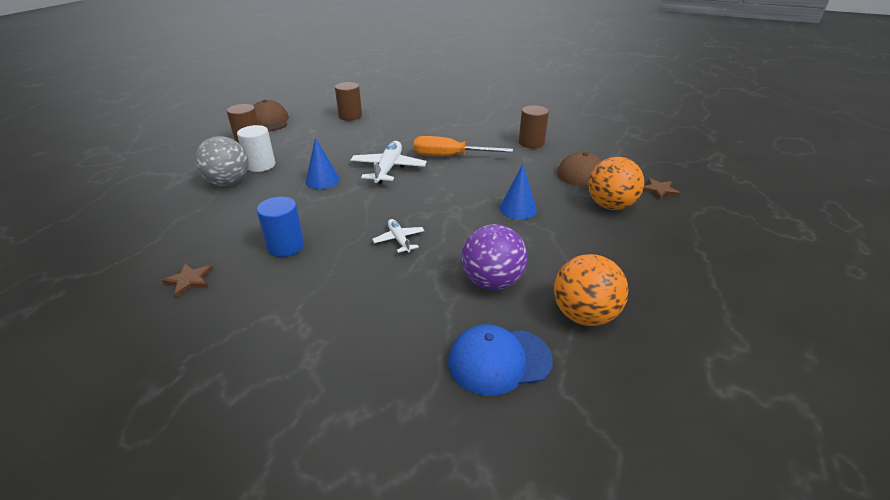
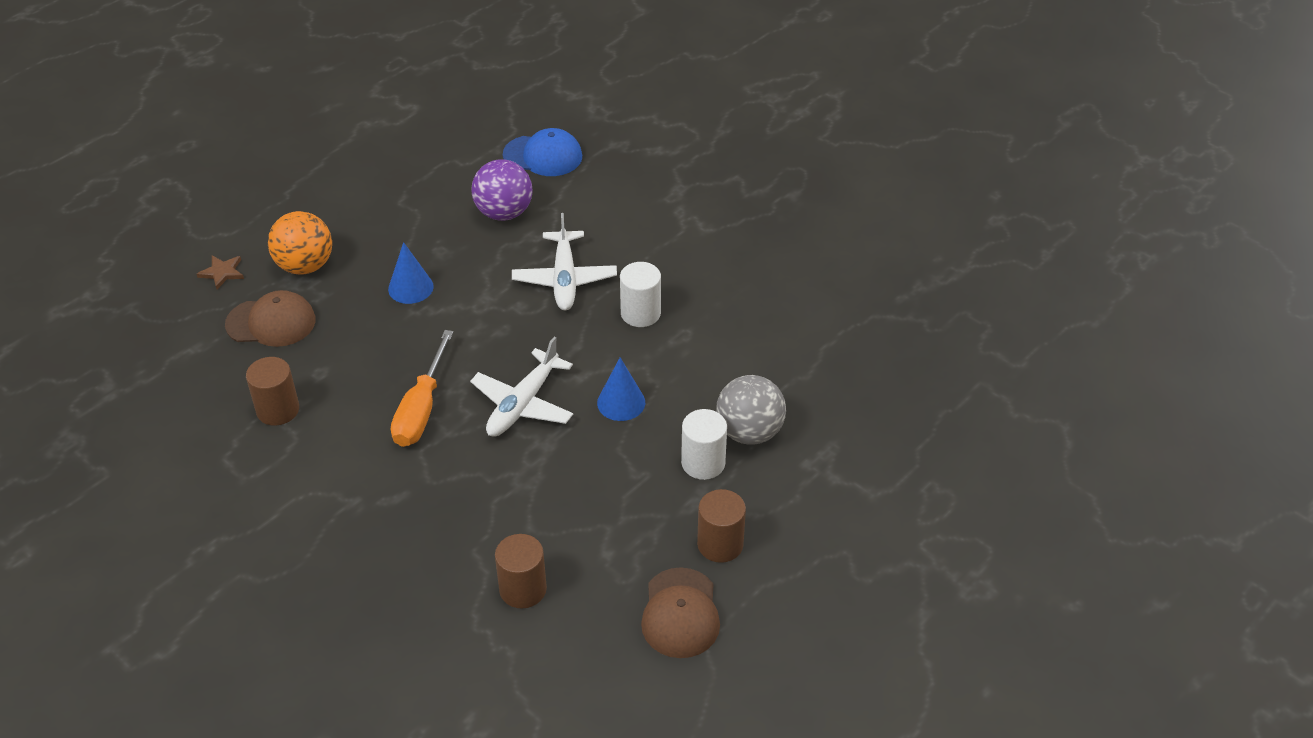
camera: 160 degrees left, 10 degrees up
(189, 280) = (779, 282): brown star -> none
(286, 246) = (684, 300): blue cylinder -> none
(323, 230) = (640, 313): none -> white cylinder
(399, 240) = (564, 279): white plane -> white plane, size x1.79
(450, 156) = (421, 409): orange screwdriver -> orange screwdriver turned 75 degrees clockwise
(584, 315) = (453, 169): orange ball -> none

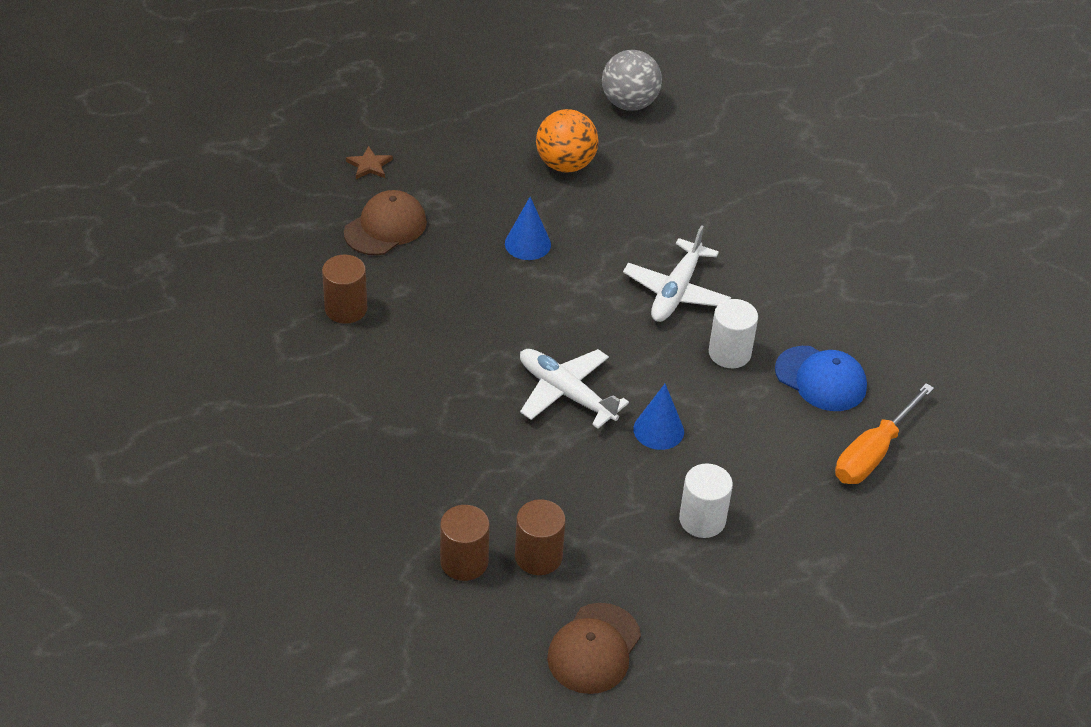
camera: 25 degrees right, 0 degrees up
(271, 322) = (385, 227): brown cap -> brown cap turned 75 degrees counterclockwise
(305, 265) = (445, 186): orange ball -> orange ball (565, 164)
(421, 409) = (471, 360): orange screwdriver -> orange screwdriver (873, 453)
(504, 213) = (656, 206): purple ball -> none
(523, 404) = (566, 393): white plane -> white plane turned 75 degrees clockwise
(543, 156) = (727, 164): blue cap -> blue cap (821, 379)
(720, 544) = (671, 602): brown cylinder -> brown cylinder (538, 556)
(749, 432) = (765, 510): grey ball -> grey ball (629, 103)

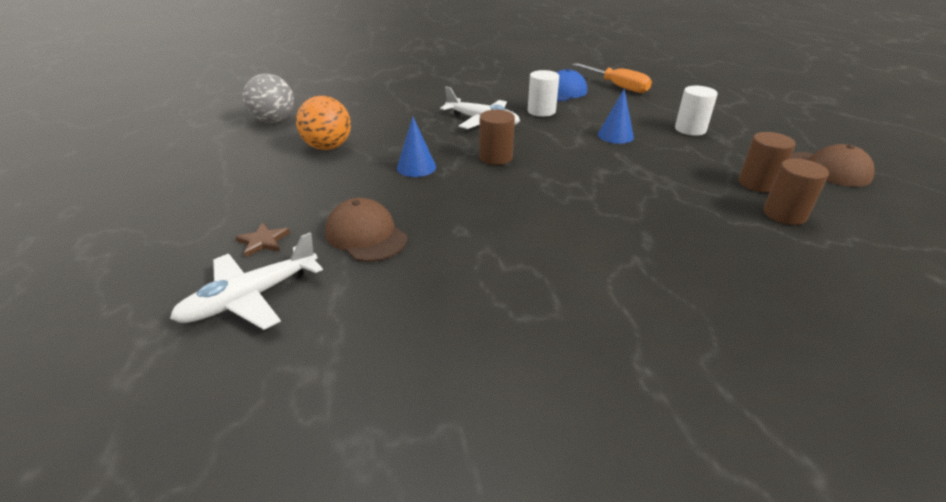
camera: 80 degrees left, 10 degrees down
(346, 309) = (482, 265): brown cylinder -> brown cylinder (495, 157)
(566, 393) = (586, 163): white plane -> white plane (251, 298)

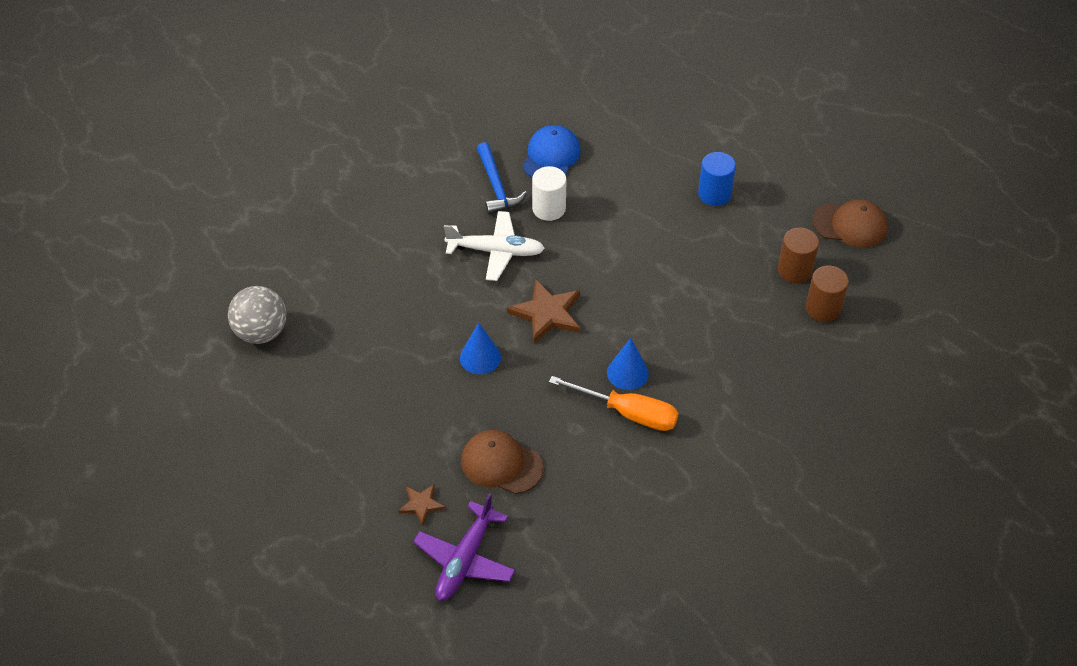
camera: 25 degrees left, 15 degrees up
(251, 298) = (465, 559): white plane -> purple plane
(328, 147) = (365, 357): orange ball -> none
(495, 157) = (547, 313): brown cylinder -> brown star
(510, 96) = (496, 186): none -> blue hammer
(615, 136) = (645, 232): blue cone -> blue cone (627, 373)
(617, 86) = (608, 121): orange screwdriver -> orange screwdriver (628, 413)
(690, 129) = (714, 194): white cylinder -> blue cylinder

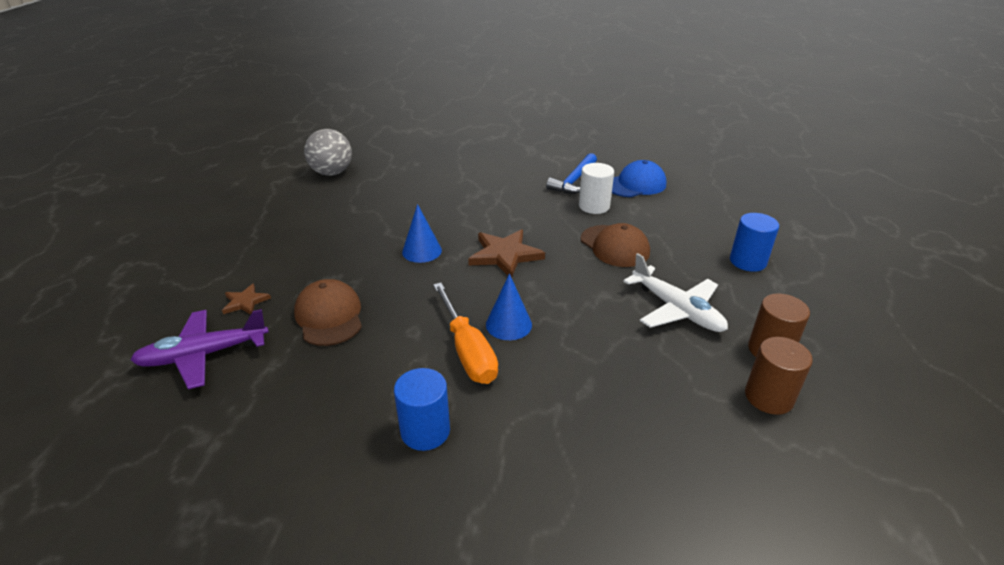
camera: 45 degrees right, 15 degrees down
(496, 251) = (523, 208): white plane -> white plane (676, 309)
(675, 483) = (425, 431): none -> blue cylinder
(850, 225) = (879, 351): brown cap -> brown cap (614, 246)

